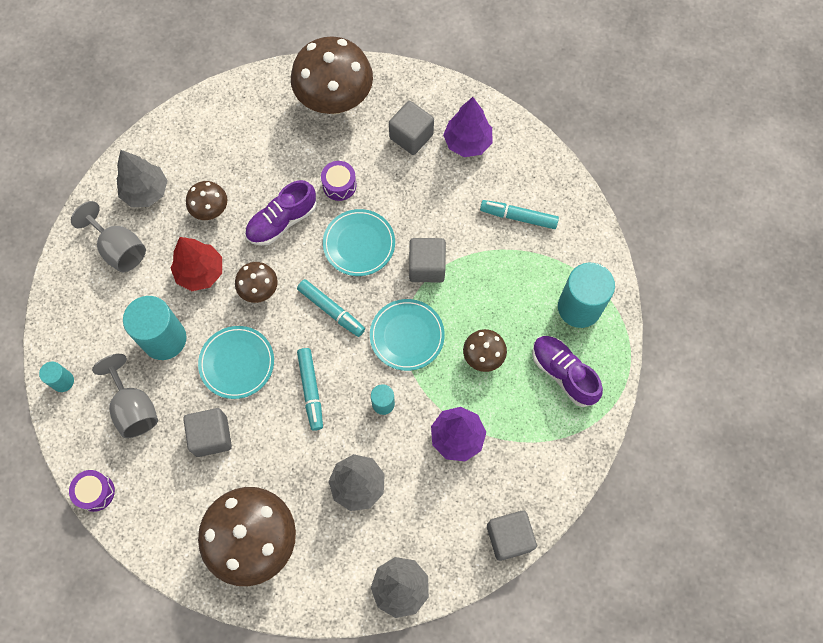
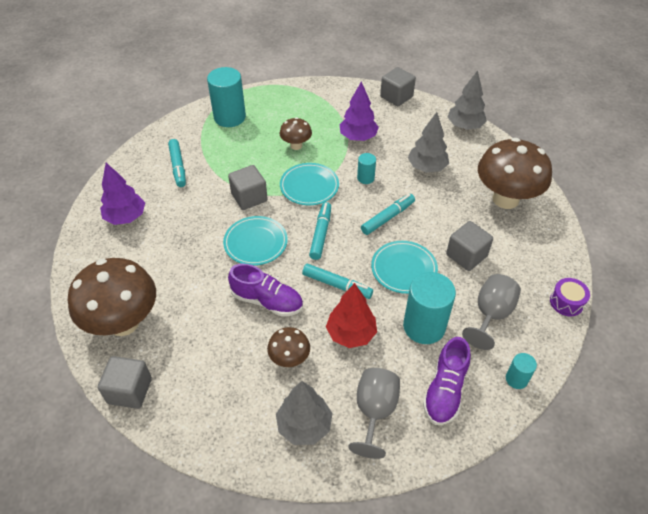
camera: 120 degrees left, 20 degrees down
(259, 290) = (337, 285): brown mushroom -> turquoise marker
(339, 185) = (210, 279): purple drum -> none
(411, 136) = (137, 253): grey cube -> grey cube (130, 391)
(563, 373) = (280, 109): purple shoe -> purple shoe (445, 390)

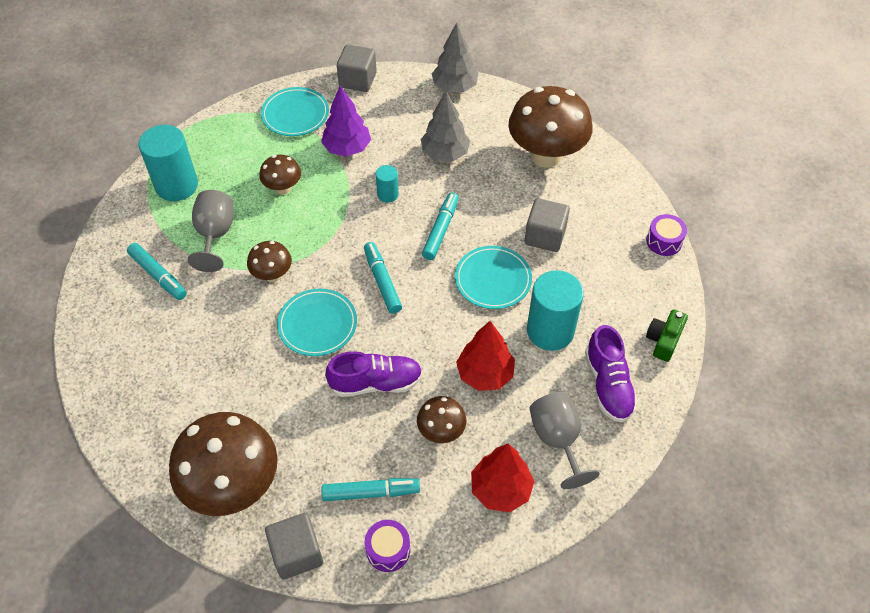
camera: 30 degrees left, 5 degrees up
(126, 217) = (140, 366): purple tree -> none
(191, 424) = (388, 550): none -> purple drum
(249, 197) = (272, 275): grey cube -> brown mushroom
(304, 425) = (501, 489): grey tree -> red tree
(309, 186) = (332, 231): turquoise plate -> turquoise plate (295, 114)
(337, 285) = (437, 330): turquoise marker -> turquoise marker (371, 492)
(490, 315) = (604, 287): grey goblet -> grey goblet (215, 235)
(516, 379) = (664, 340): turquoise cylinder -> green camera

